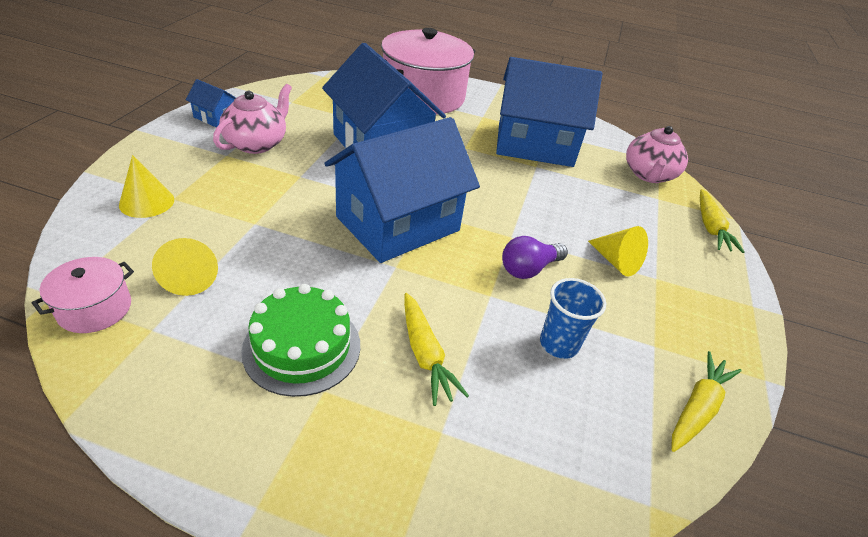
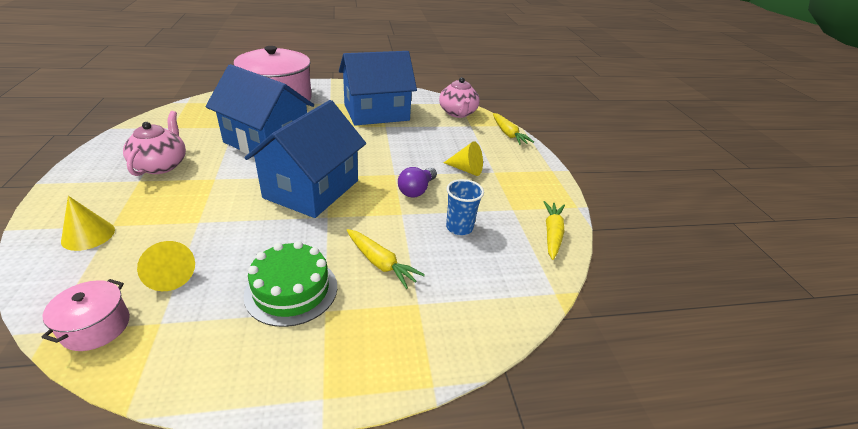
camera: 25 degrees left, 5 degrees down
(215, 117) = (109, 155): blue house -> none

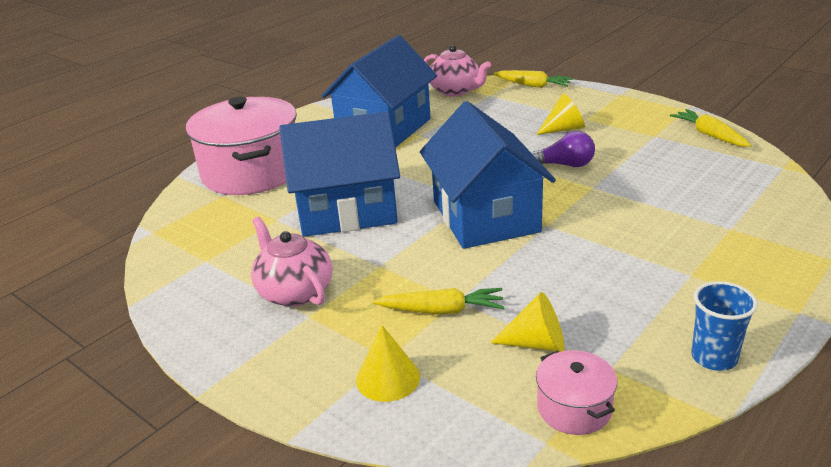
camera: 35 degrees left, 5 degrees down
(291, 290) = (642, 282): green cake -> none
(380, 263) = (655, 225): yellow carrot -> yellow carrot (441, 310)
(417, 190) = (564, 165): purple light bulb -> purple light bulb turned 75 degrees counterclockwise
(459, 227) = (650, 169): blue cup -> blue cup (714, 358)

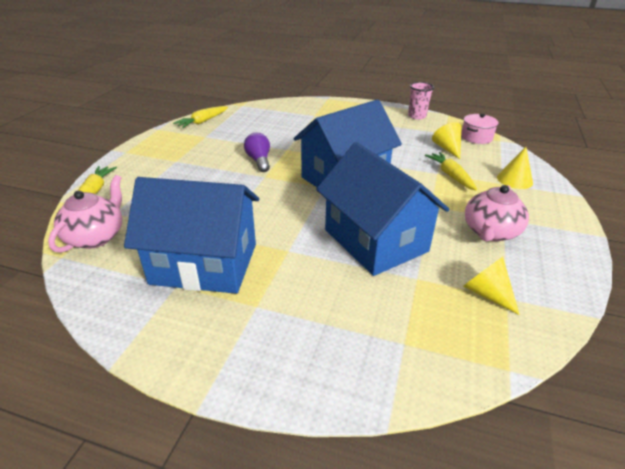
camera: 115 degrees left, 5 degrees up
(252, 172) = (341, 340): pink pot -> none
(564, 129) = (197, 167): yellow cone -> yellow cone (486, 293)
(714, 358) = (417, 116): blue cup -> pink cup

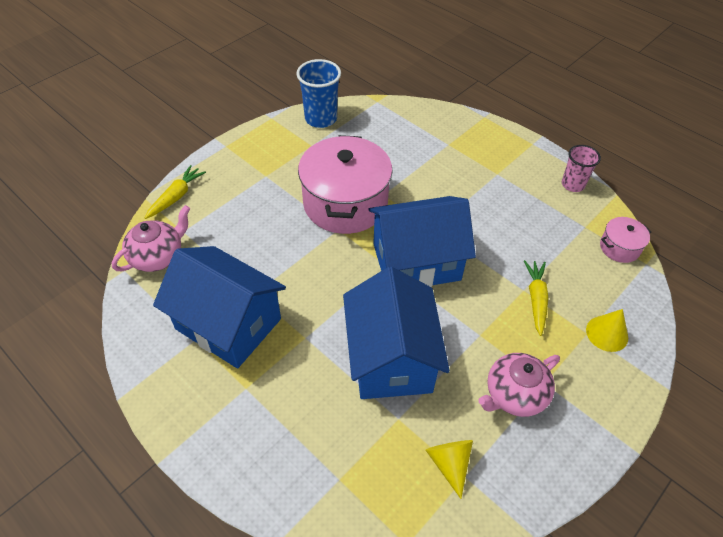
camera: 25 degrees right, 15 degrees up
(202, 121) = (321, 119): yellow carrot -> blue cup
(259, 161) = (345, 203): purple light bulb -> pink pot
(447, 148) = (566, 255): yellow cone -> none

